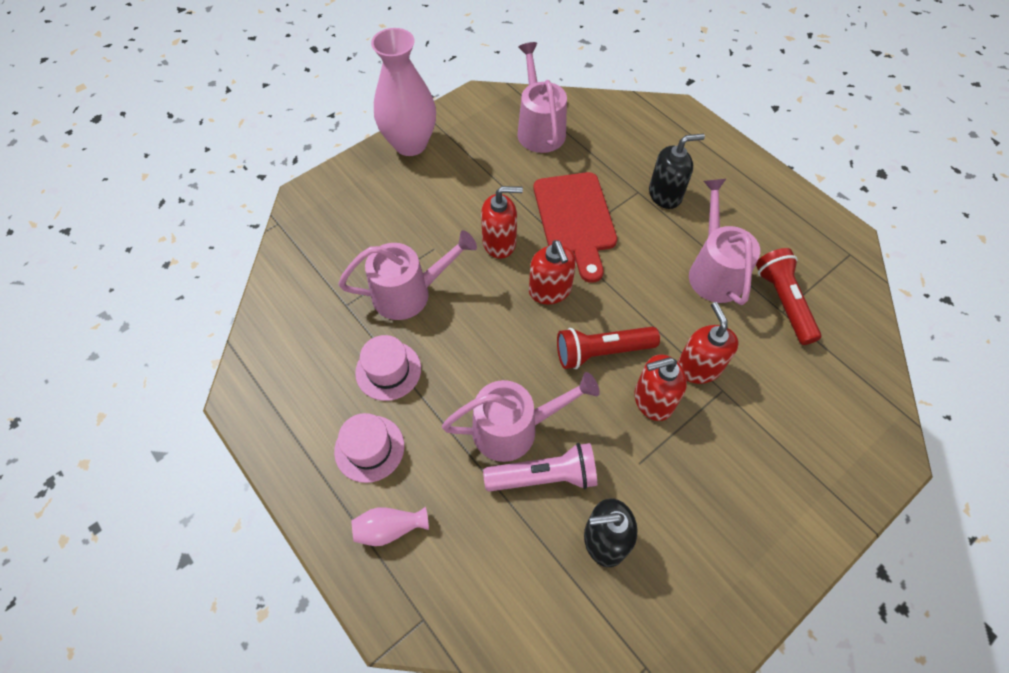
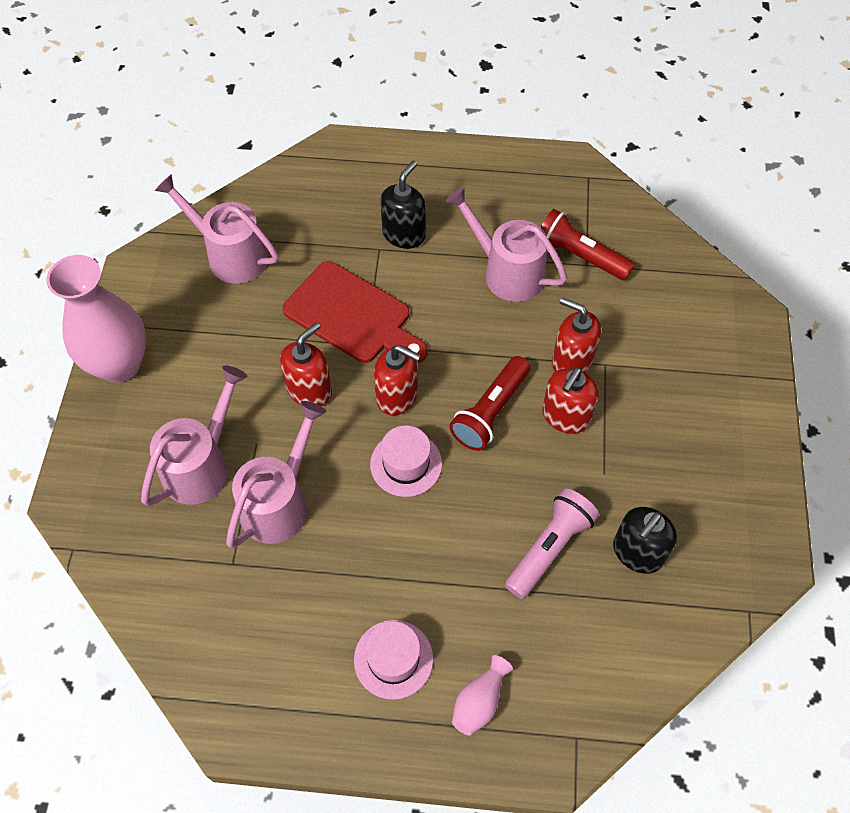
camera: 45 degrees left, 0 degrees up
(388, 370) = (336, 583): pink hat -> pink hat (406, 464)
(514, 428) = (489, 533): pink watering can -> pink watering can (202, 464)

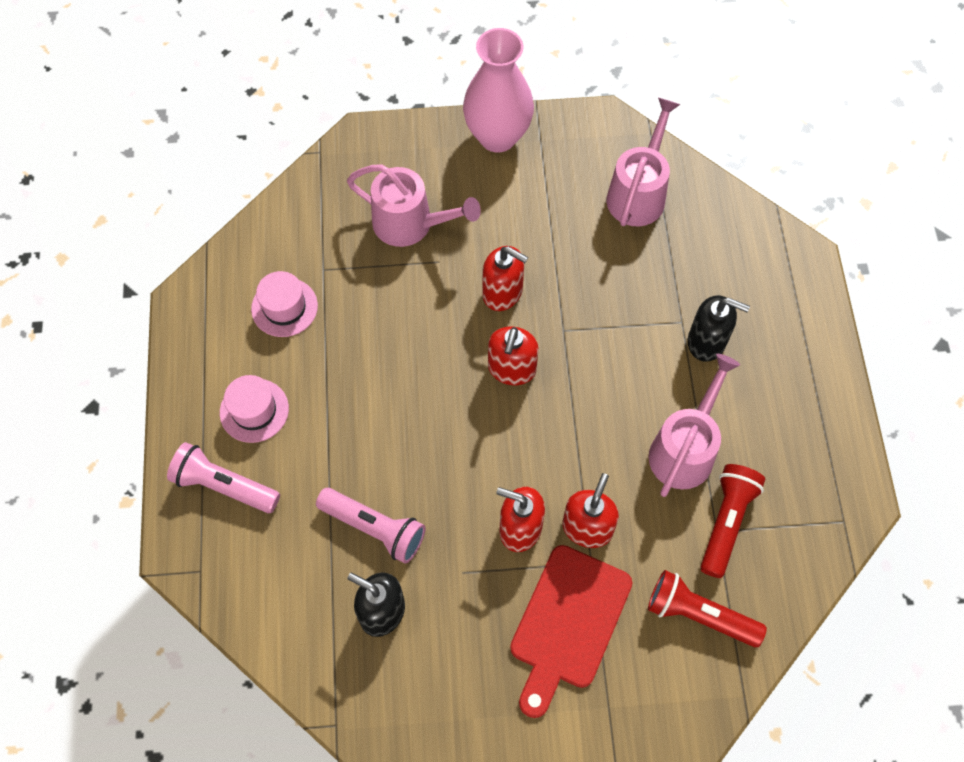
camera: 80 degrees right, 5 degrees up
(279, 502) = (385, 292): pink watering can -> none
(352, 316) = (594, 313): red cutting board -> red cutting board (568, 623)
(406, 464) = (440, 389): pink hat -> pink hat (284, 307)
(479, 701) = (224, 486): pink vase -> pink flashlight
(490, 411) = (511, 456): red flashlight -> red flashlight (699, 615)

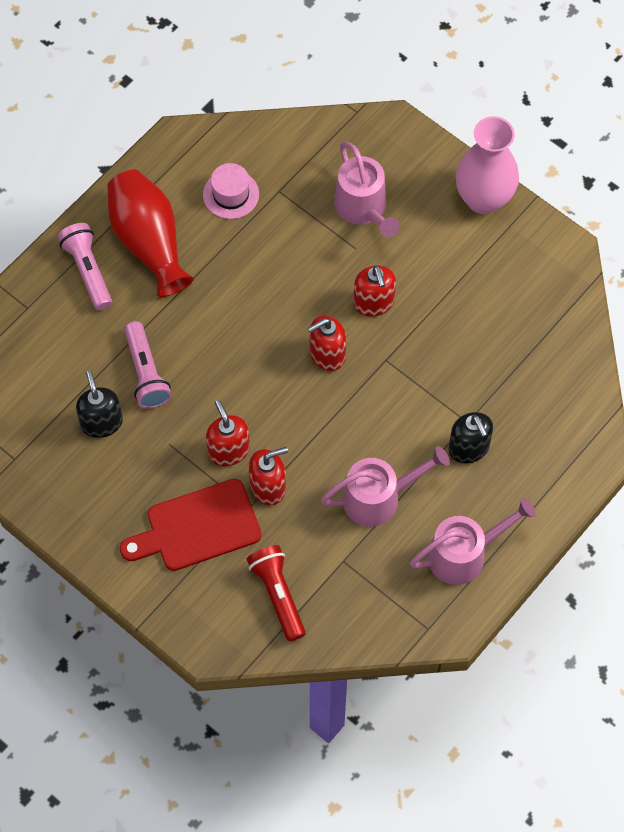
camera: 45 degrees right, 0 degrees up
(254, 410) = (149, 242): pink hat -> red vase
(638, 192) = (535, 316): pink watering can -> pink watering can (465, 554)
(726, 522) = (354, 561): red flashlight -> none

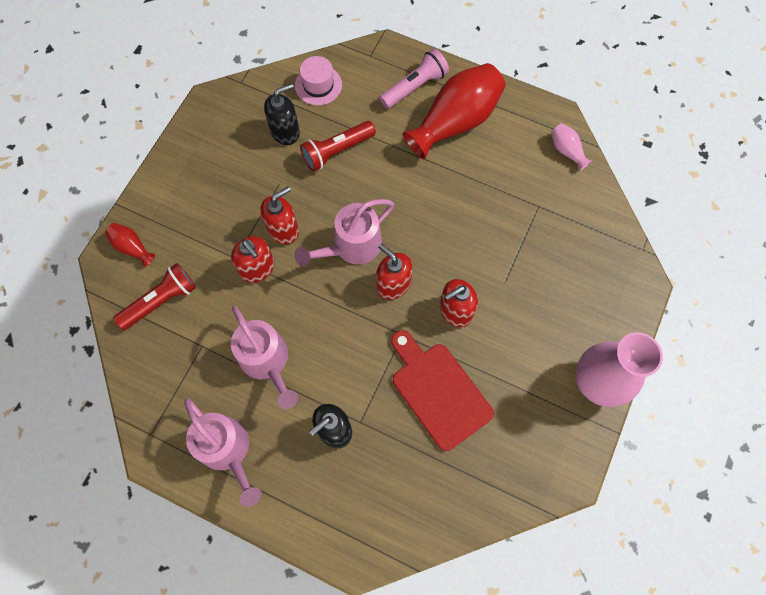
camera: 75 degrees right, 5 degrees up
(146, 373) = (337, 151): pink flashlight -> red flashlight
(197, 527) = (209, 224): red cutting board -> red cutting board (438, 391)
(201, 616) = (132, 247): none -> red vase
(222, 144) = (567, 151): none -> pink vase
(231, 194) = (521, 170): pink hat -> pink hat (318, 85)
(363, 209) = (546, 279): pink watering can -> pink watering can (351, 247)

